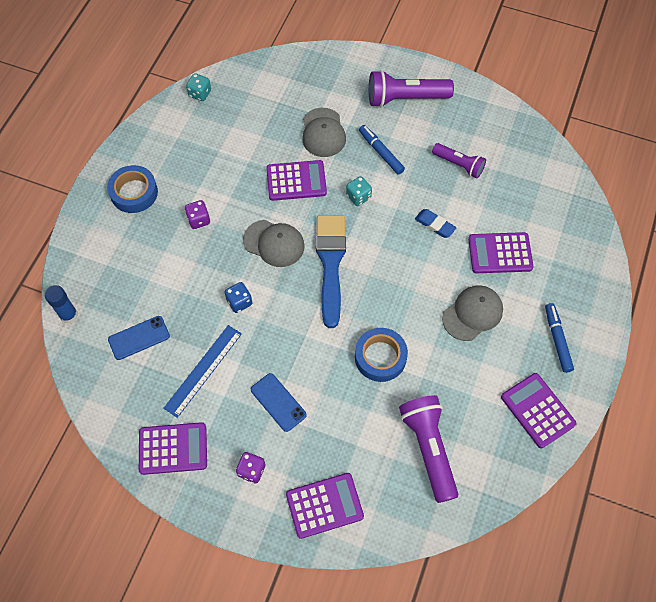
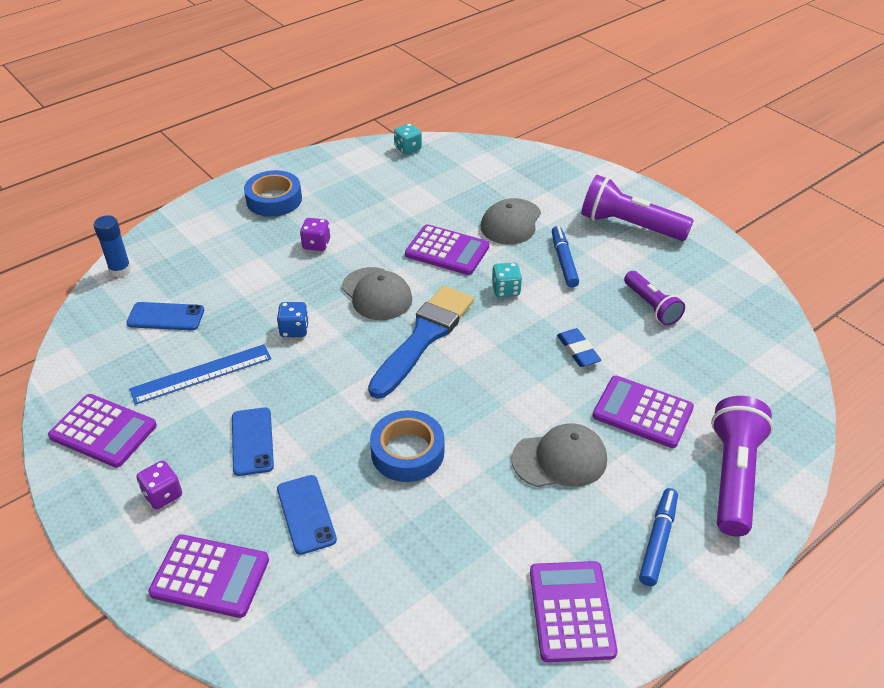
camera: 30 degrees right, 20 degrees down
(350, 433) = (306, 514): none -> blue phone
(428, 448) = (389, 580): purple flashlight -> purple flashlight (733, 476)

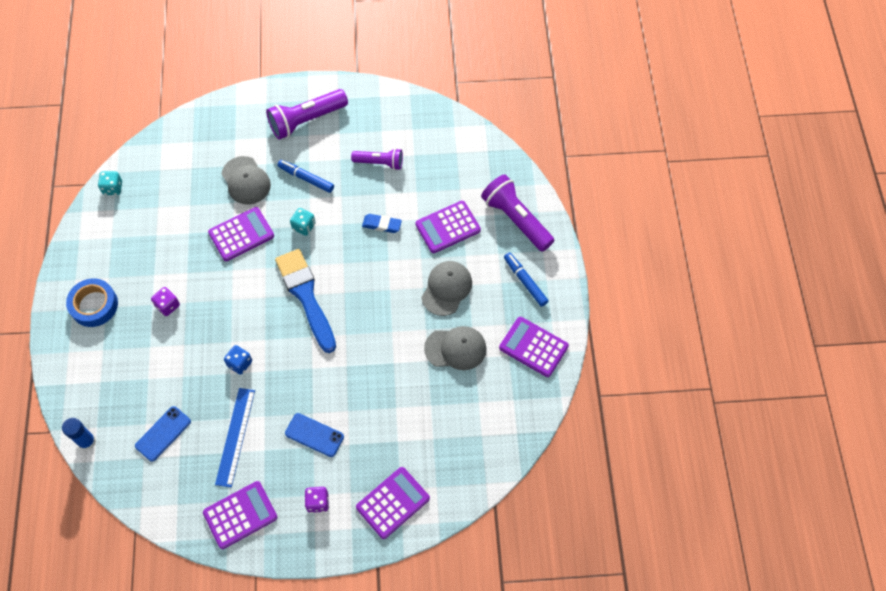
camera: 55 degrees left, 20 degrees up
(306, 514) = (388, 434): blue phone -> none
(376, 294) = (247, 299): grey cap -> grey cap (455, 348)
(407, 452) = (385, 359): blue tape -> none

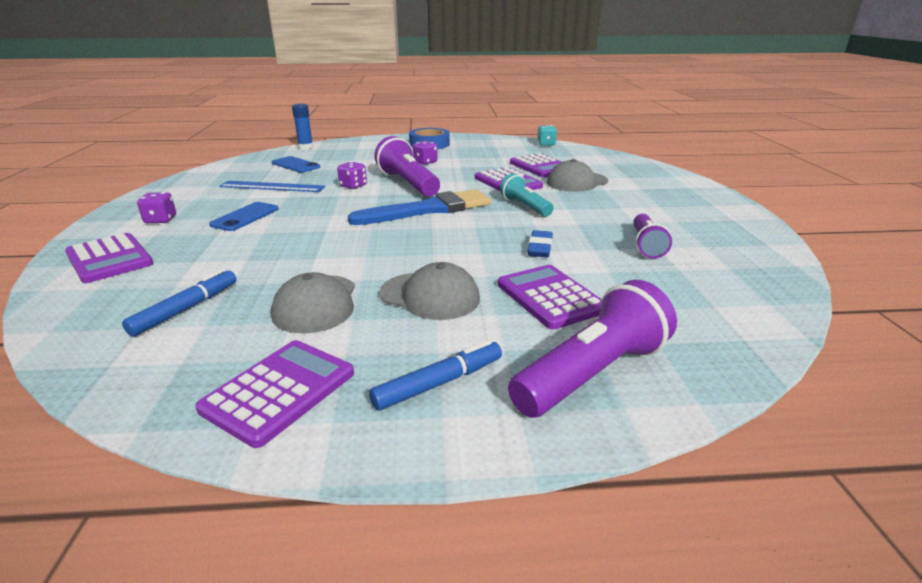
camera: 90 degrees right, 35 degrees down
(240, 363) = (353, 186): blue dice -> purple dice
(240, 515) = (186, 190): purple calculator -> purple calculator (541, 167)
(304, 226) = (525, 206): turquoise dice -> turquoise flashlight
(306, 120) = (681, 204): purple flashlight -> purple flashlight (408, 184)
(306, 179) = (594, 206): blue marker -> blue marker (185, 309)

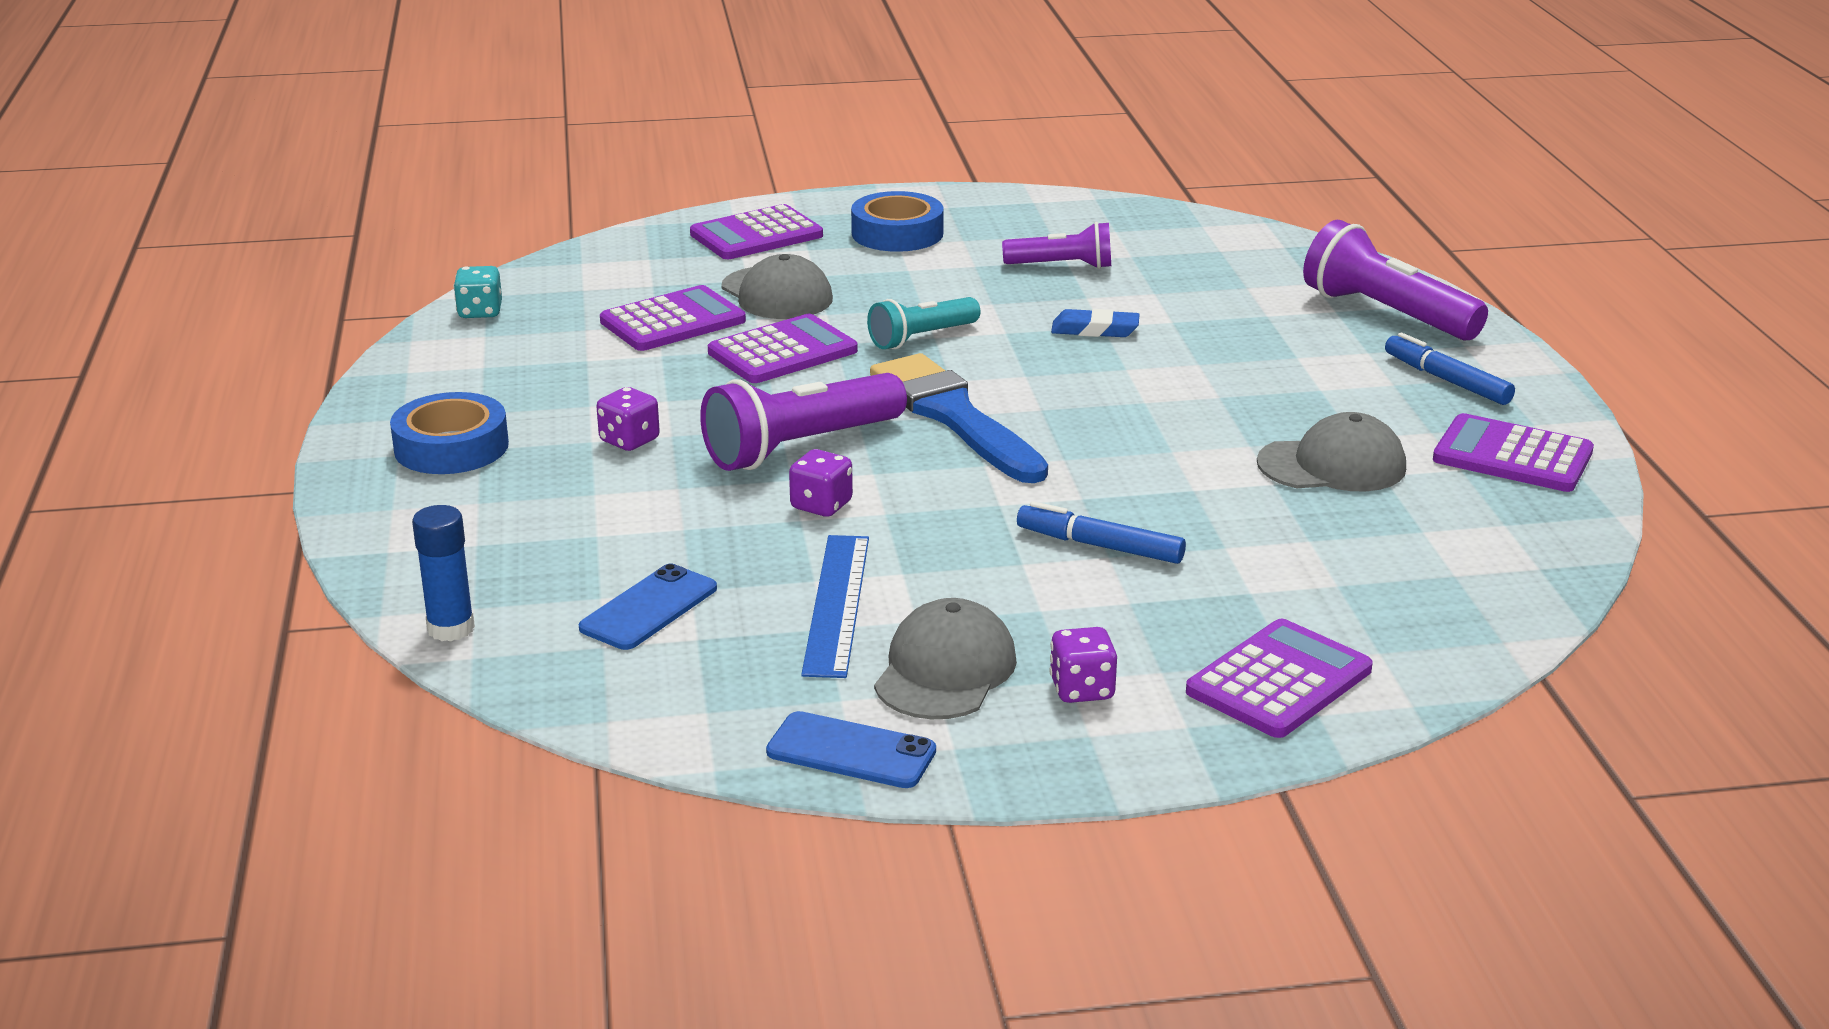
camera: 95 degrees left, 0 degrees up
(185, 309) = (1396, 555): blue marker -> blue marker (1101, 546)
(245, 217) = (1038, 592): blue phone -> blue phone (851, 751)
(430, 296) = (1274, 395): grey cap -> grey cap (945, 670)
(550, 297) = (1242, 327): purple calculator -> purple calculator (756, 235)
(676, 206) = (897, 233): none -> blue tape

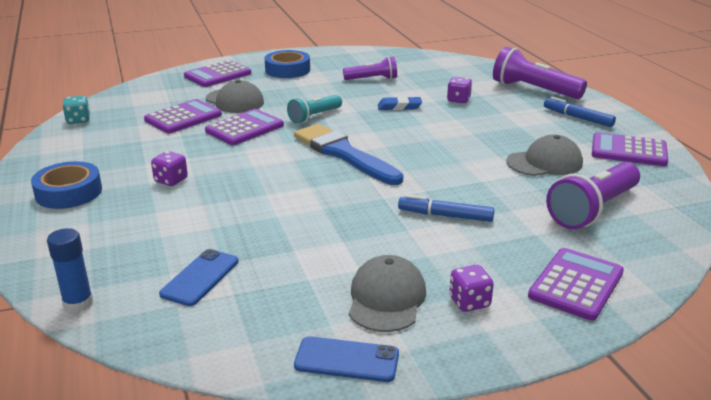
camera: 10 degrees left, 0 degrees up
(800, 447) = (266, 176): purple flashlight -> purple flashlight (593, 210)
(821, 505) = (286, 207): purple dice -> purple dice (458, 100)
(837, 604) = (311, 264): blue ruler -> none

